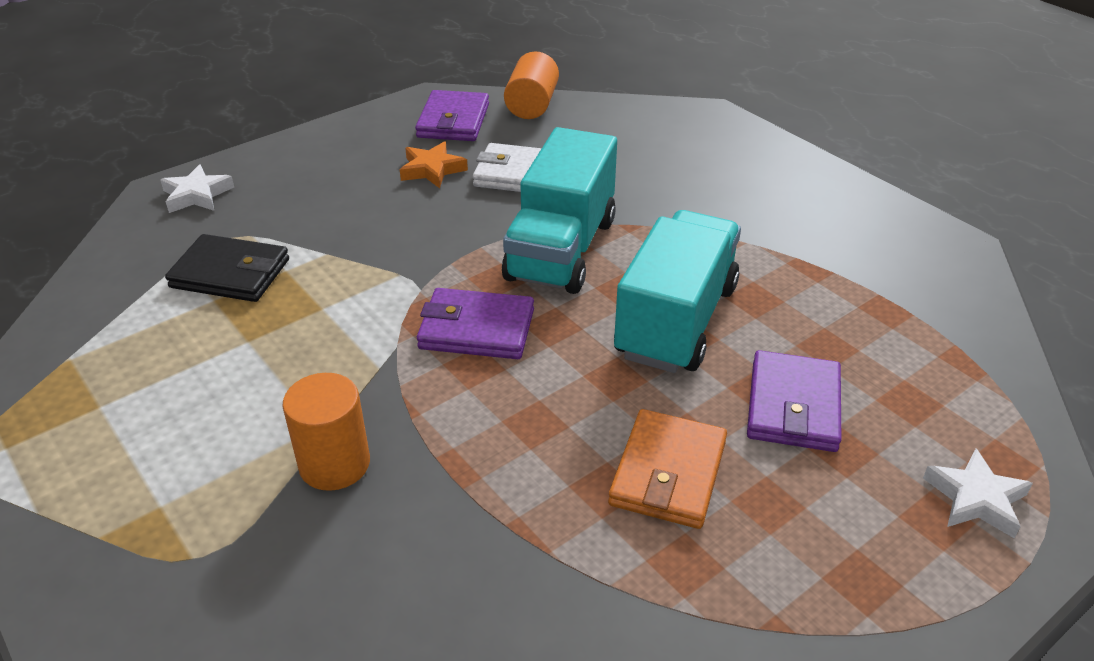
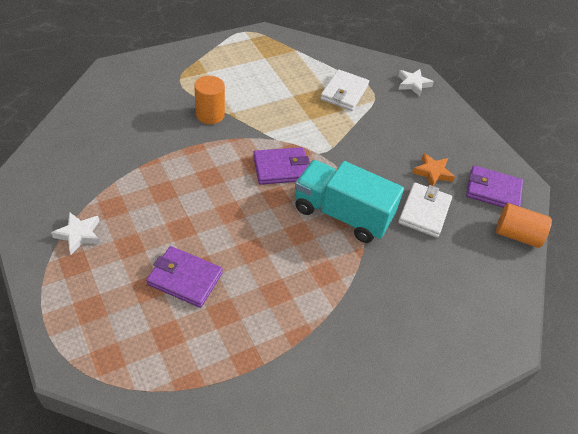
camera: 95 degrees right, 10 degrees up
(230, 273) = (344, 92): black wallet -> white wallet
(477, 329) = (281, 168): purple wallet -> purple wallet turned 60 degrees clockwise
(668, 473) = (162, 215): orange wallet -> none
(676, 321) = (266, 249): turquoise truck -> none
(976, 498) = (93, 333): white star -> white star (79, 234)

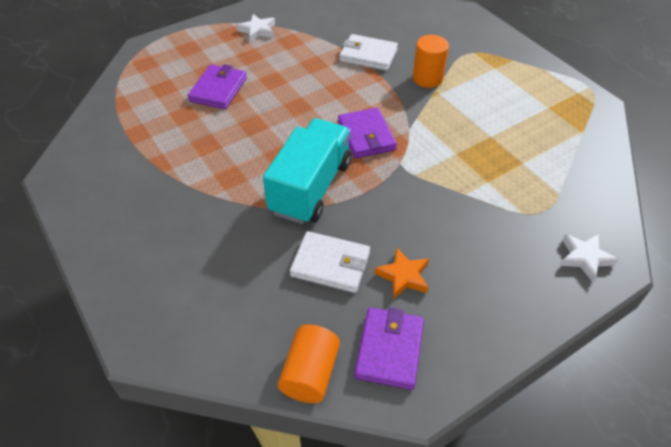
camera: 90 degrees right, 0 degrees up
(344, 92) = (522, 182): white wallet -> white wallet (368, 55)

